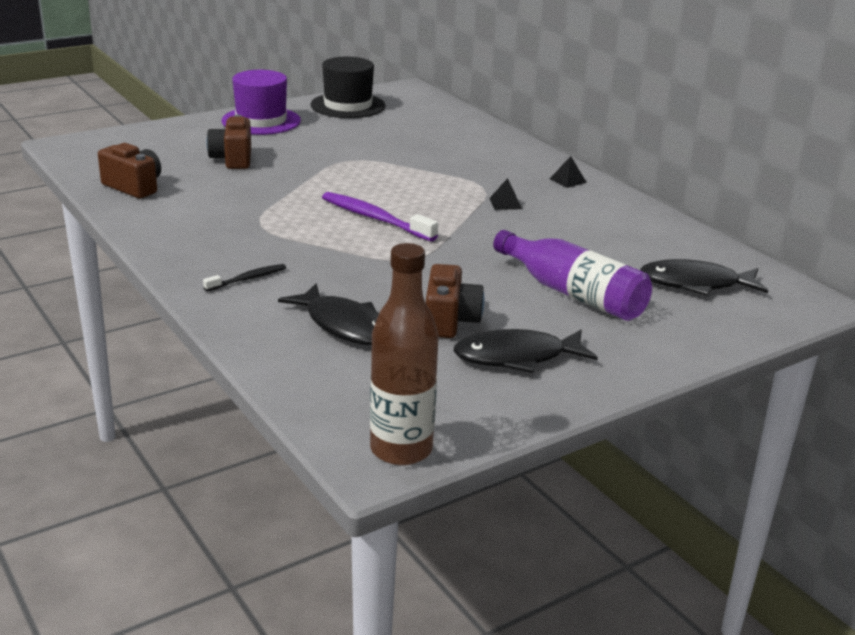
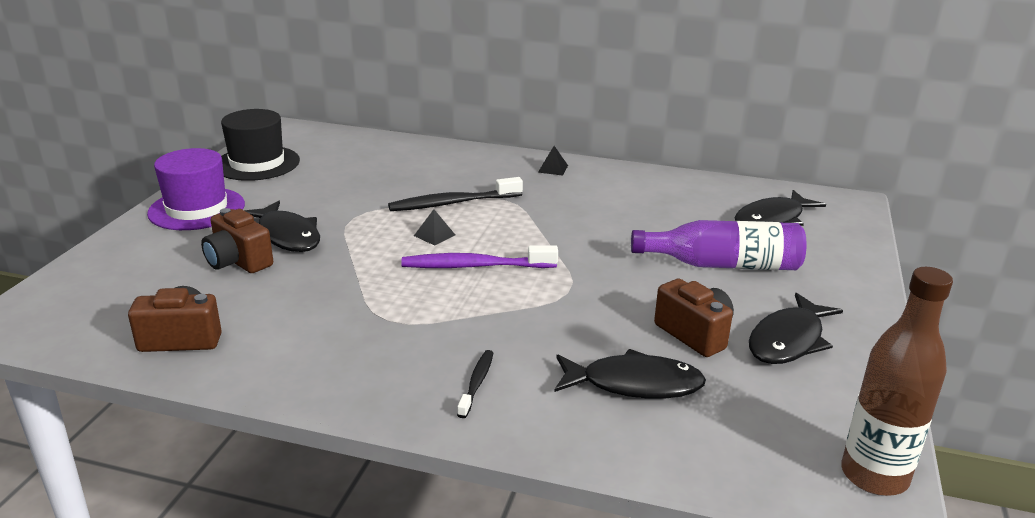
camera: 40 degrees left, 0 degrees up
(287, 155) = (287, 235): none -> black fish
(437, 176) = (452, 203): none -> black toothbrush
(505, 203) = (546, 207): black pyramid -> black pyramid (434, 235)

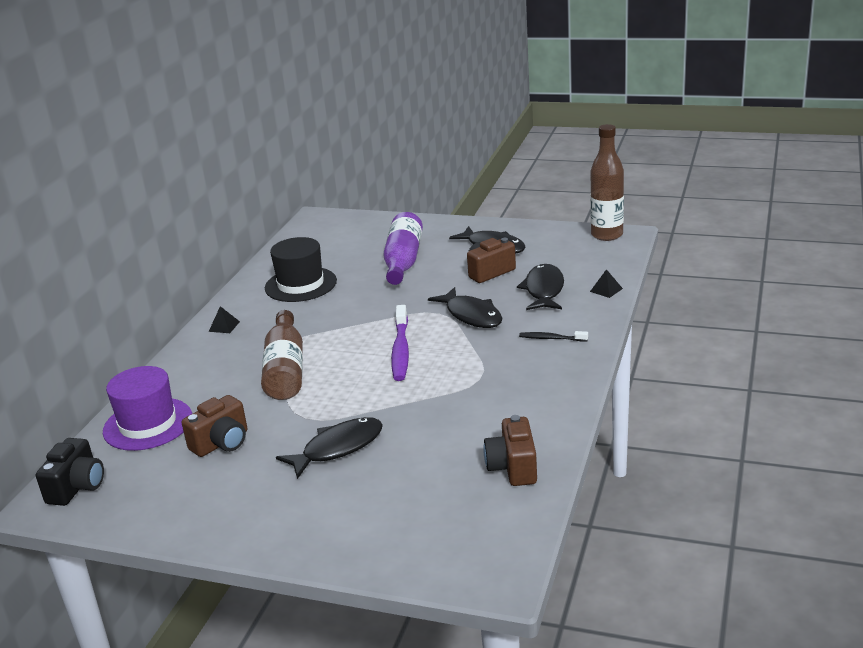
camera: 85 degrees left, 0 degrees up
(197, 209) = (268, 519): purple hat -> purple hat (148, 424)
(238, 261) = (386, 466): brown camera -> brown camera (222, 443)
(257, 163) = (152, 502): black hat -> black hat (300, 284)
(299, 136) = (77, 487): none -> black camera
(434, 235) = (346, 372): black pyramid -> black pyramid (606, 290)
(452, 203) = (285, 369): black toothbrush -> brown bottle
(772, 219) = (339, 243): black fish -> black fish (471, 315)

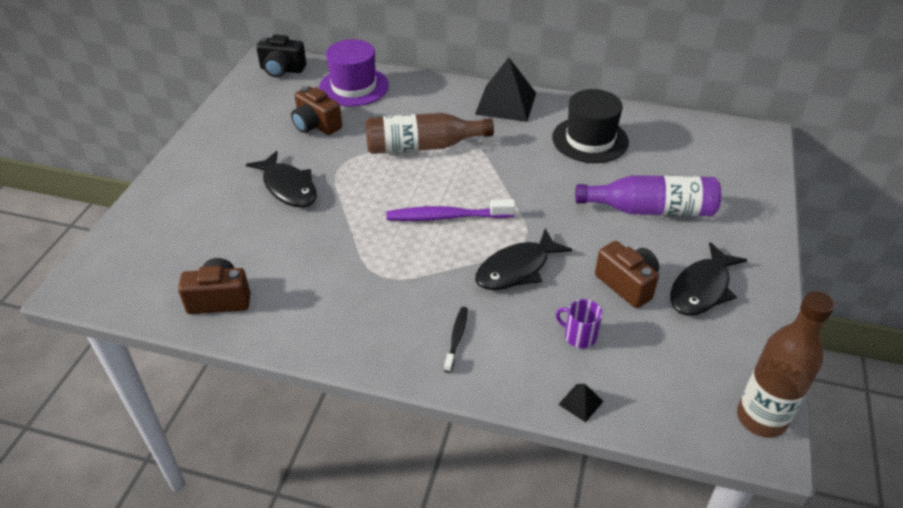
camera: 85 degrees right, 15 degrees up
(224, 326) = (506, 103): black pyramid -> black pyramid, size x2.38
(544, 290) = (579, 336): black fish -> purple mug

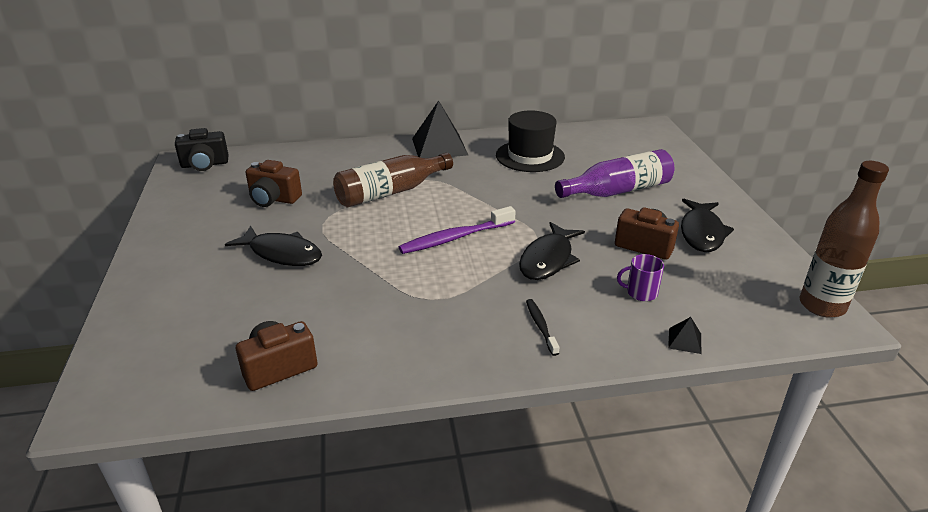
camera: 25 degrees left, 10 degrees down
(354, 87) = (289, 163): purple hat -> none

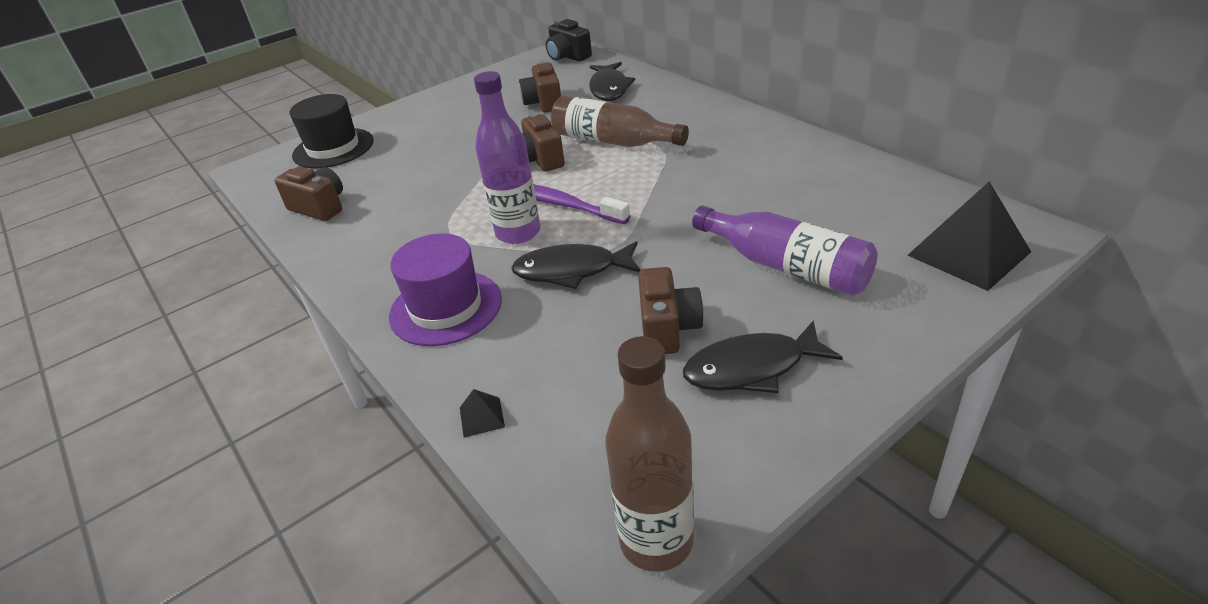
camera: 65 degrees right, 5 degrees up
(282, 253) = (465, 143): black fish -> black fish (609, 88)
(371, 228) = (539, 160): none -> brown camera
(439, 146) = (740, 125): black pyramid -> black pyramid (968, 253)
(471, 267) = (518, 233): none -> purple bottle
(530, 156) = (794, 179): black hat -> black hat (333, 148)
(541, 326) = (446, 307): black toothbrush -> purple hat
(641, 292) = (557, 355): purple mug -> none

